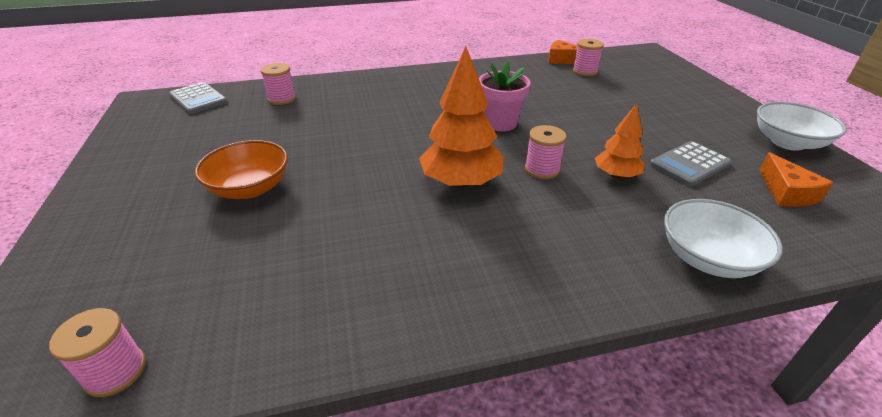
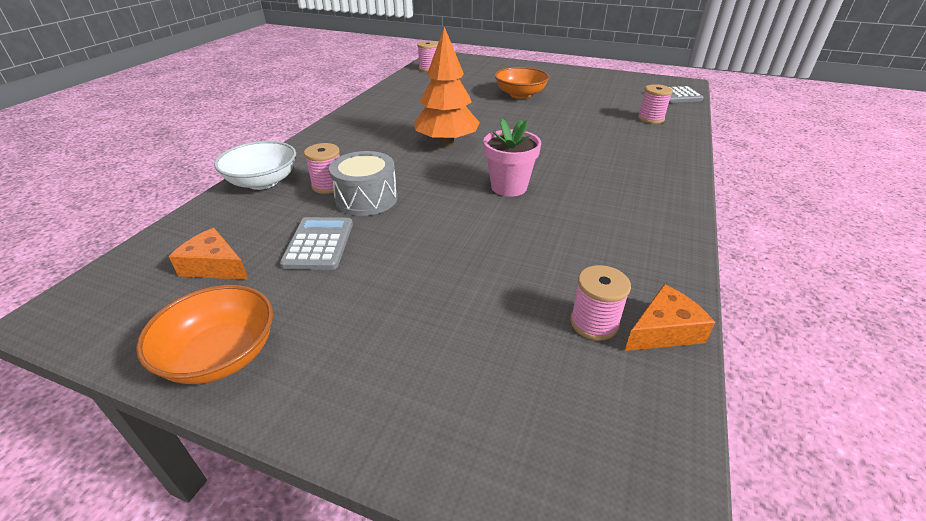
camera: 125 degrees right, 0 degrees up
(542, 169) = (418, 174): pink spool -> pink spool (328, 185)
(616, 175) = (366, 199): orange tree -> grey drum
(787, 142) = (221, 355): white bowl -> orange bowl

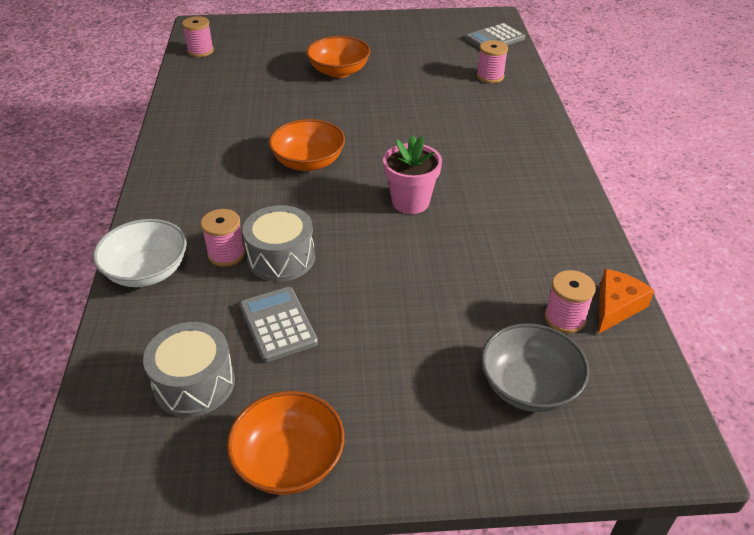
camera: 25 degrees left, 5 degrees up
(214, 266) = (194, 383): orange cheese -> grey drum
(446, 143) = (308, 162): orange tree -> orange bowl
(505, 376) = (529, 386): none -> grey bowl

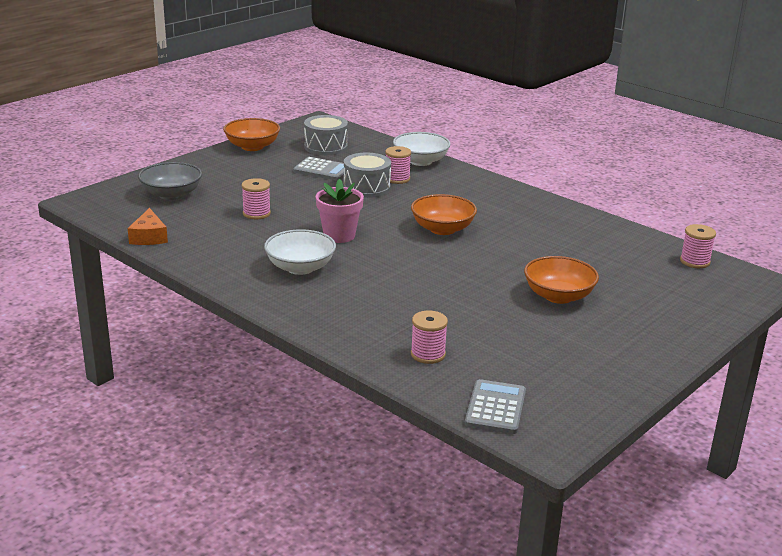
camera: 135 degrees right, 15 degrees down
(493, 182) = (300, 268): none -> white bowl
(565, 318) = (176, 222): pink spool -> pink spool (256, 213)

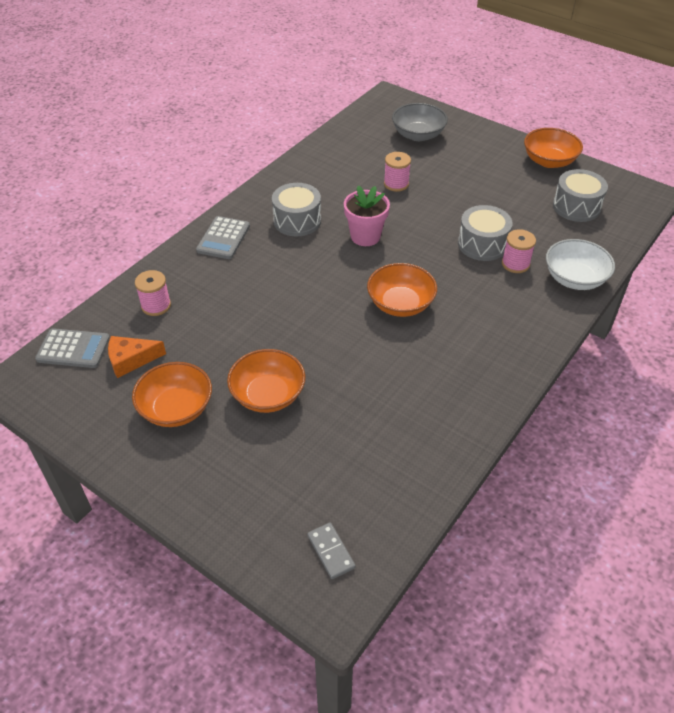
camera: 85 degrees right, 20 degrees up
(149, 237) = (335, 138): orange cheese -> orange cheese (131, 360)
(300, 268) = (297, 221): white bowl -> grey drum
(323, 170) = (513, 211): grey calculator -> grey calculator (223, 238)
(580, 343) = (176, 408): none -> orange bowl
(694, 261) = (375, 534): pink spool -> none
(716, 279) = (331, 551): none -> grey domino

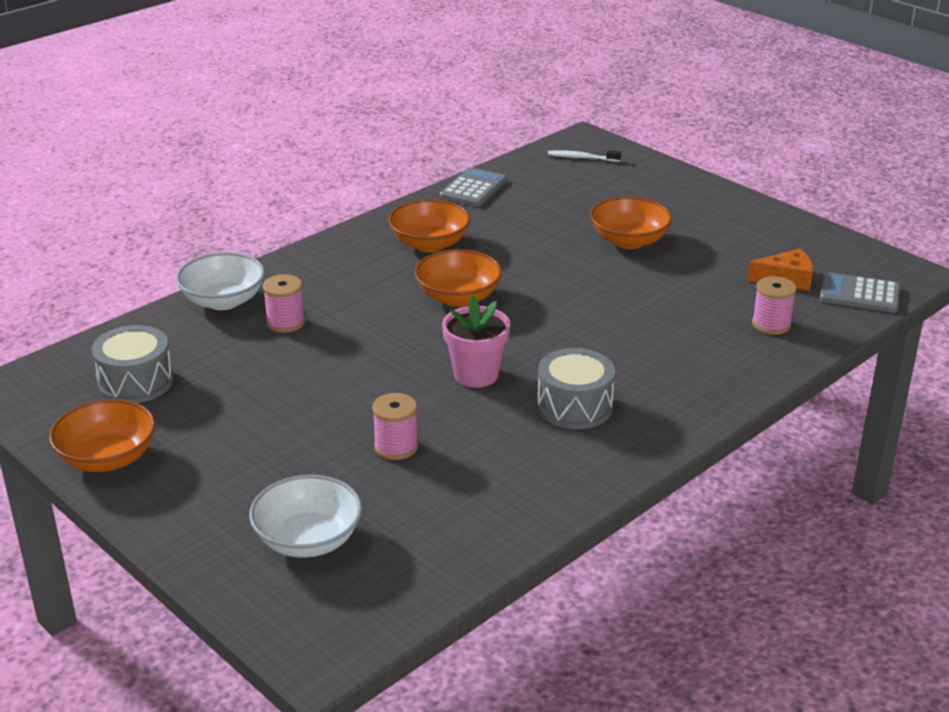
camera: 170 degrees left, 15 degrees down
(176, 408) = (725, 240): orange bowl -> orange bowl (429, 244)
(223, 238) = (689, 393): grey calculator -> grey calculator (473, 188)
(331, 551) = (581, 158): grey domino -> white toothbrush
(418, 135) = (308, 540): grey bowl -> white bowl
(482, 244) = (313, 348): grey drum -> none

